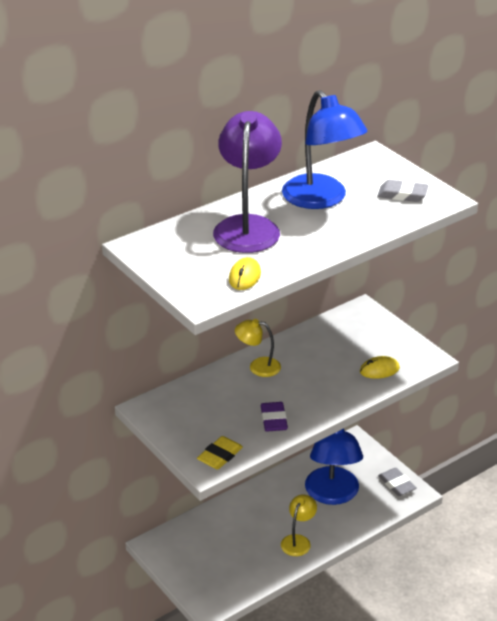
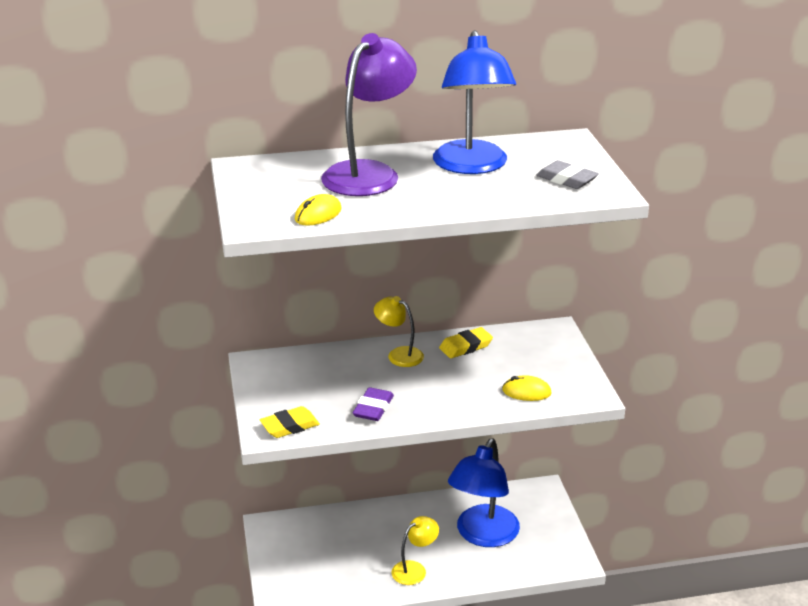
camera: 25 degrees right, 5 degrees down
(305, 344) = (465, 346): none -> yellow eraser
(396, 484) = (560, 547): grey eraser -> none

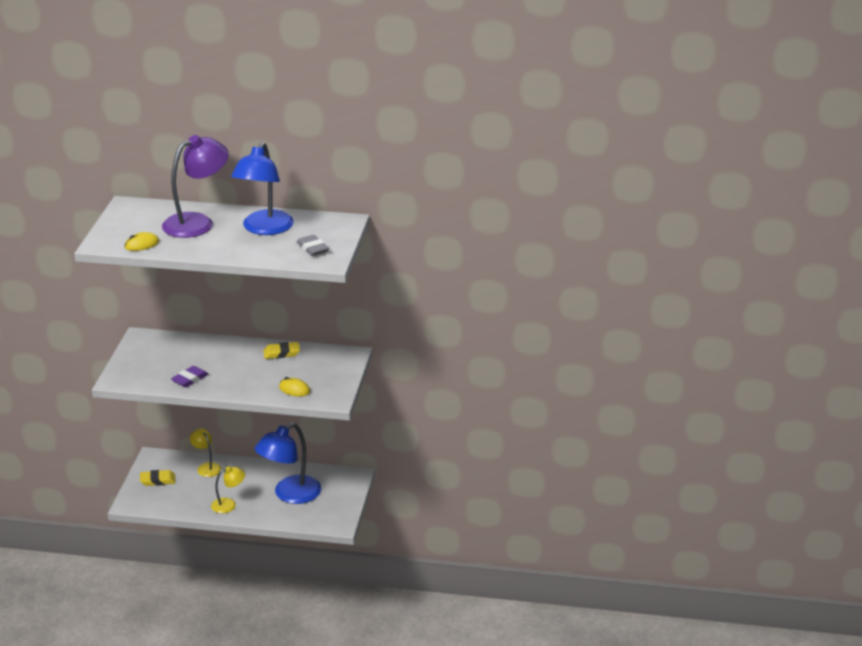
camera: 20 degrees right, 0 degrees up
(290, 426) = (131, 379): yellow eraser -> yellow eraser (158, 480)
(399, 354) = (234, 349): yellow lamp -> yellow lamp (206, 467)

